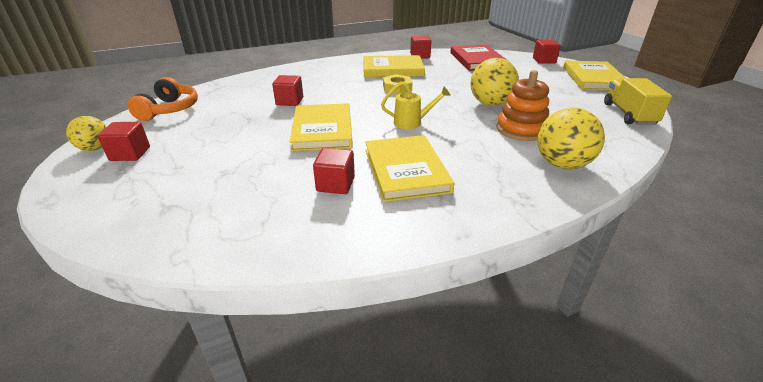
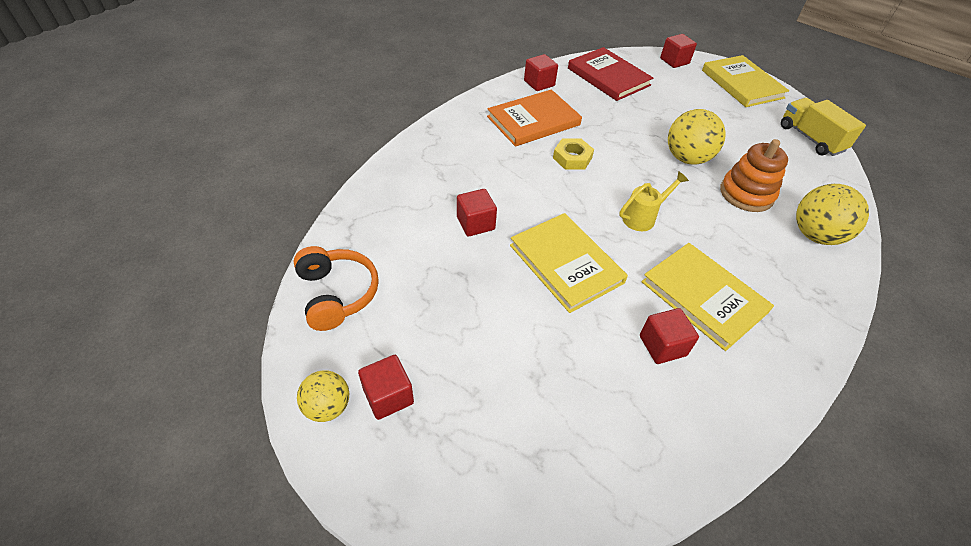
camera: 30 degrees left, 15 degrees up
(392, 69) = (533, 121): yellow book -> orange book

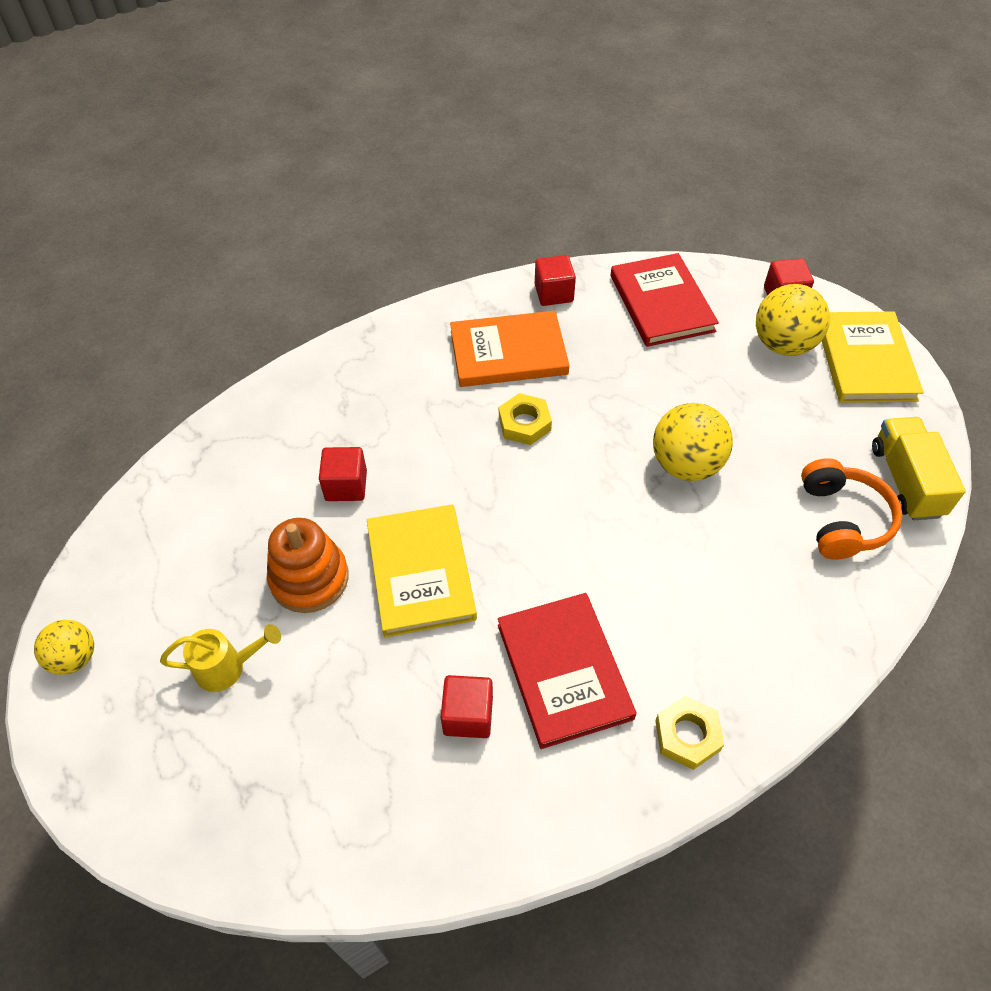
camera: 25 degrees right, 5 degrees up
(337, 294) = (147, 531): orange headphones -> orange headphones (842, 519)
(388, 396) = (137, 668): red cube -> none
(643, 217) = (561, 537): yellow watering can -> yellow watering can (227, 667)
(703, 297) = (564, 671): yellow book -> red book
(746, 194) = (733, 543): orange stacking toy -> orange stacking toy (309, 578)
(805, 311) = (687, 735): none -> yellow nut
(815, 235) = (788, 634): yellow ball -> yellow ball (783, 344)

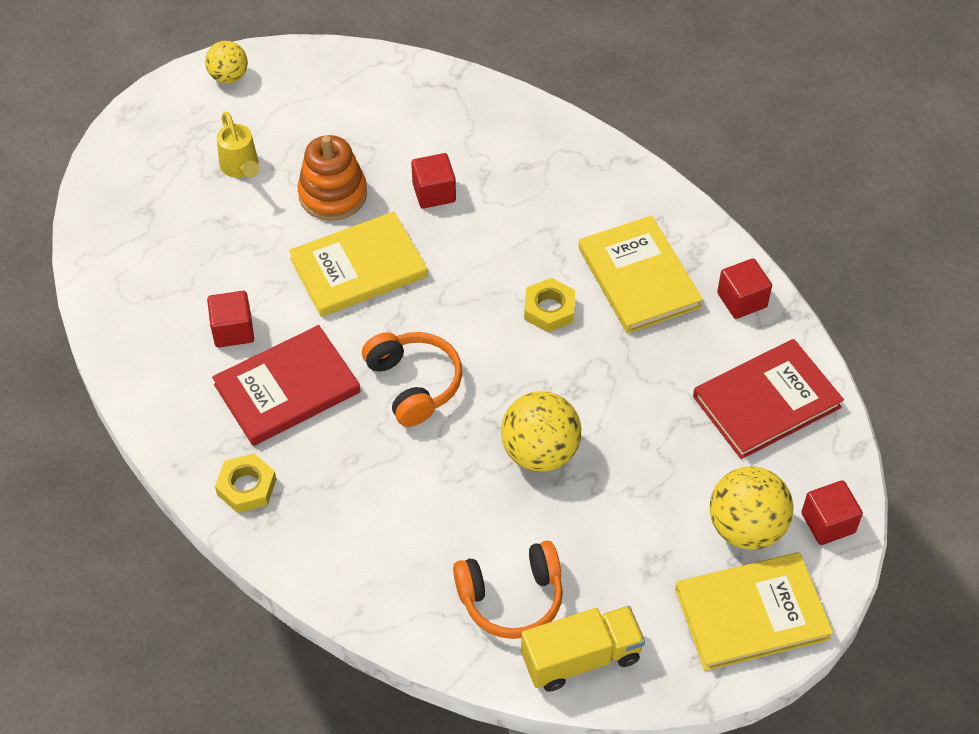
camera: 75 degrees right, 0 degrees up
(508, 353) = (638, 278): orange book -> yellow book
(585, 550) = (413, 384): none -> orange headphones

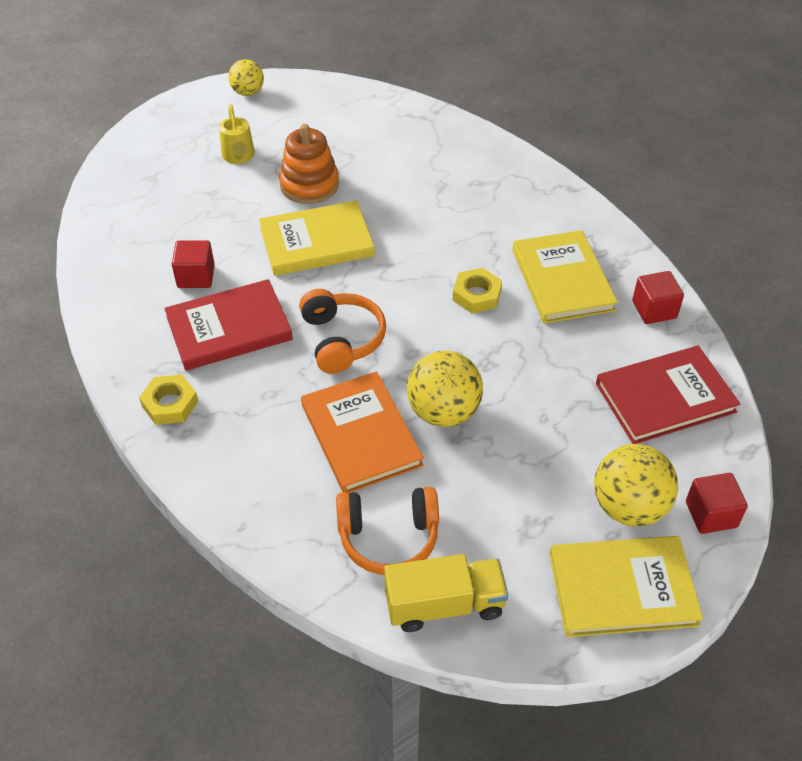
camera: 10 degrees right, 5 degrees down
(434, 193) = (395, 193): red cube -> none
(459, 491) = (361, 435): none -> orange book

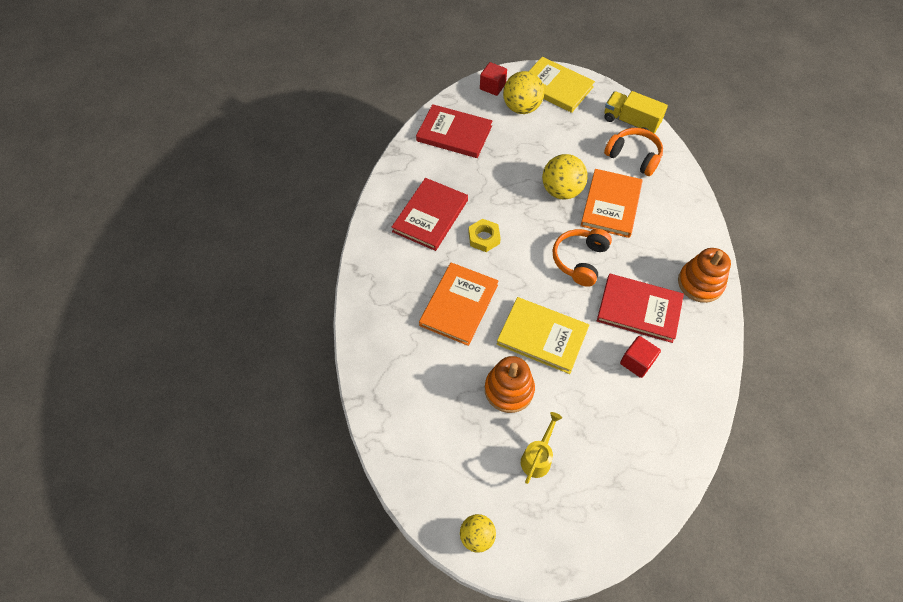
camera: 140 degrees left, 10 degrees up
(170, 404) = (700, 283): yellow nut -> orange stacking toy
(430, 219) = (459, 305): none -> orange book
(562, 280) = (430, 216): yellow book -> red book
(654, 310) = (406, 171): red cube -> none

